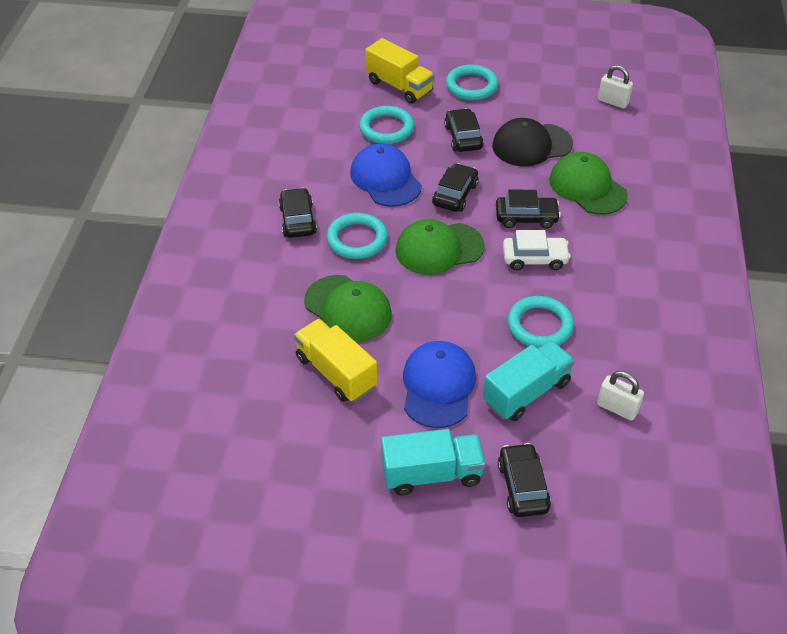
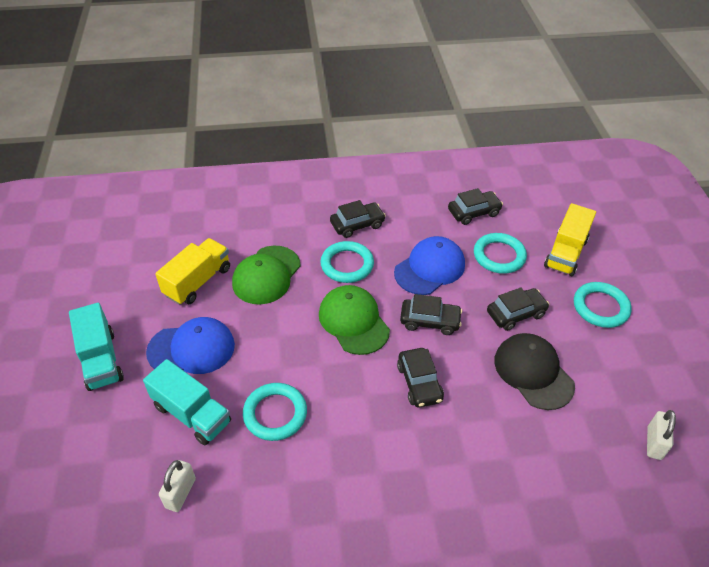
camera: 75 degrees right, 0 degrees up
(523, 486) = (88, 425): black car -> black car (473, 212)
(534, 259) = (363, 398): white car -> none
(587, 187) = (488, 433): green cap -> none

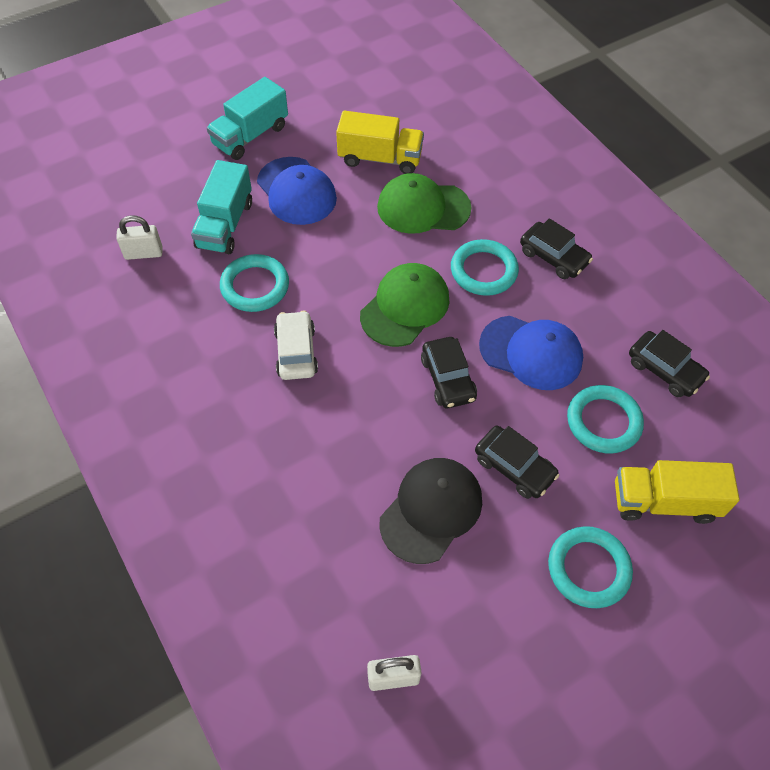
camera: 65 degrees right, 10 degrees up
(358, 407) = (296, 352): none -> white car
(419, 383) = (354, 396): black car -> none

